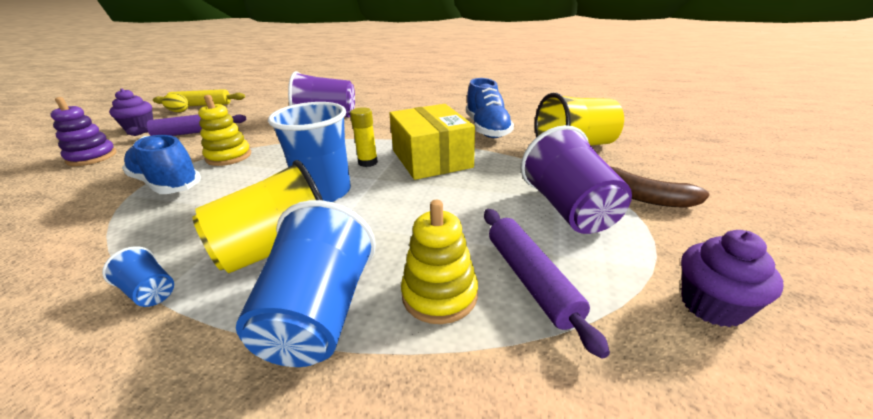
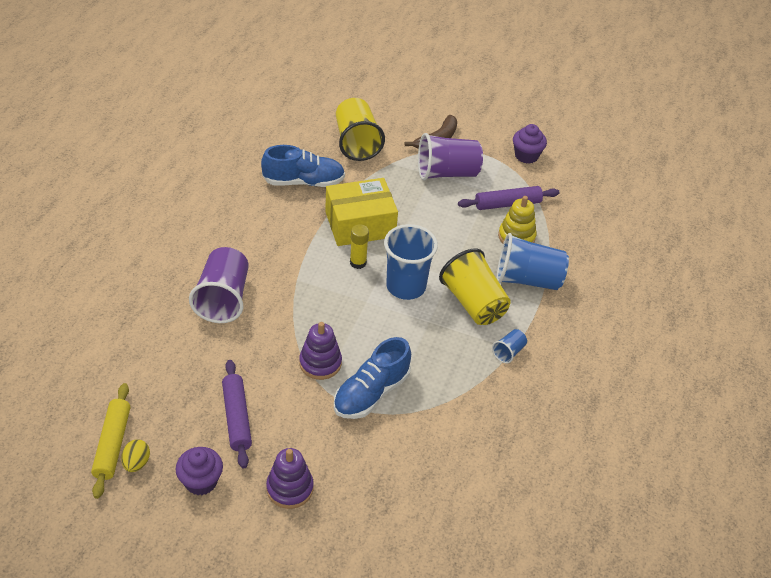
camera: 90 degrees left, 15 degrees up
(229, 156) = (320, 363): yellow stacking toy -> purple stacking toy

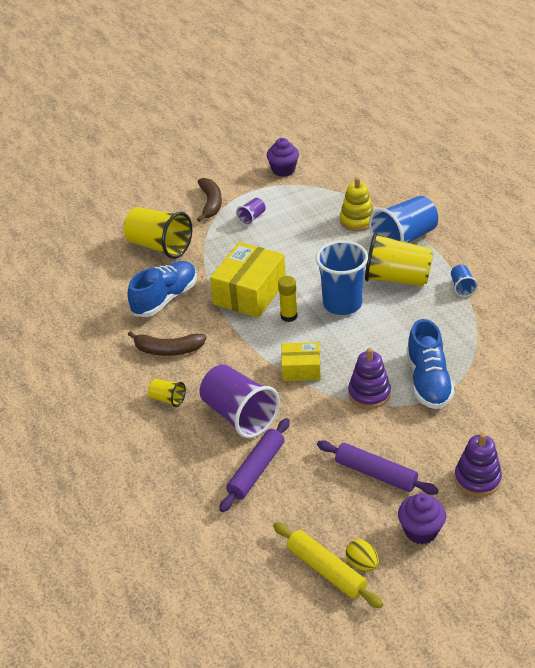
camera: 40 degrees left, 5 degrees down
(202, 249) = (167, 399): none -> yellow cup
(252, 217) = (168, 350): none -> brown banana
(306, 305) = (301, 369): none -> yellow box
(447, 173) = (252, 218): purple cup -> purple cup, size x0.47
(507, 204) = (320, 206): purple rolling pin -> purple rolling pin (256, 470)

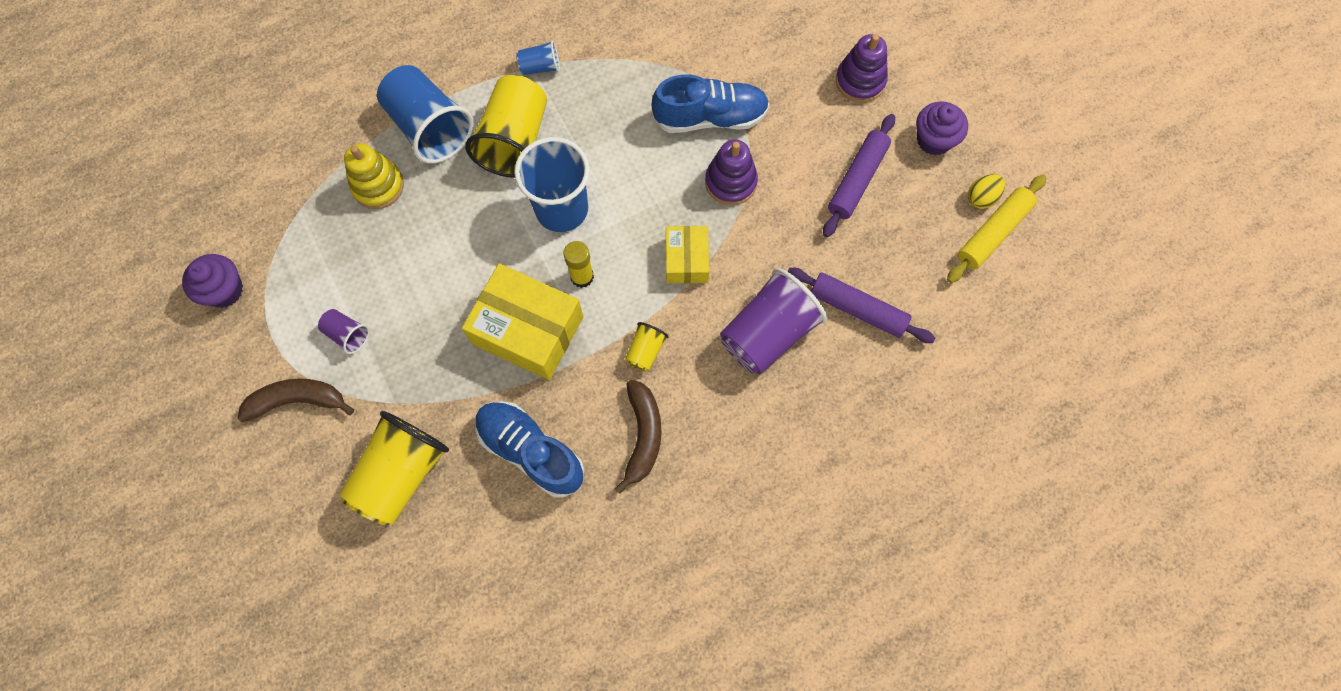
camera: 95 degrees left, 30 degrees up
(167, 399) = (739, 427): yellow cup -> yellow cup (645, 351)

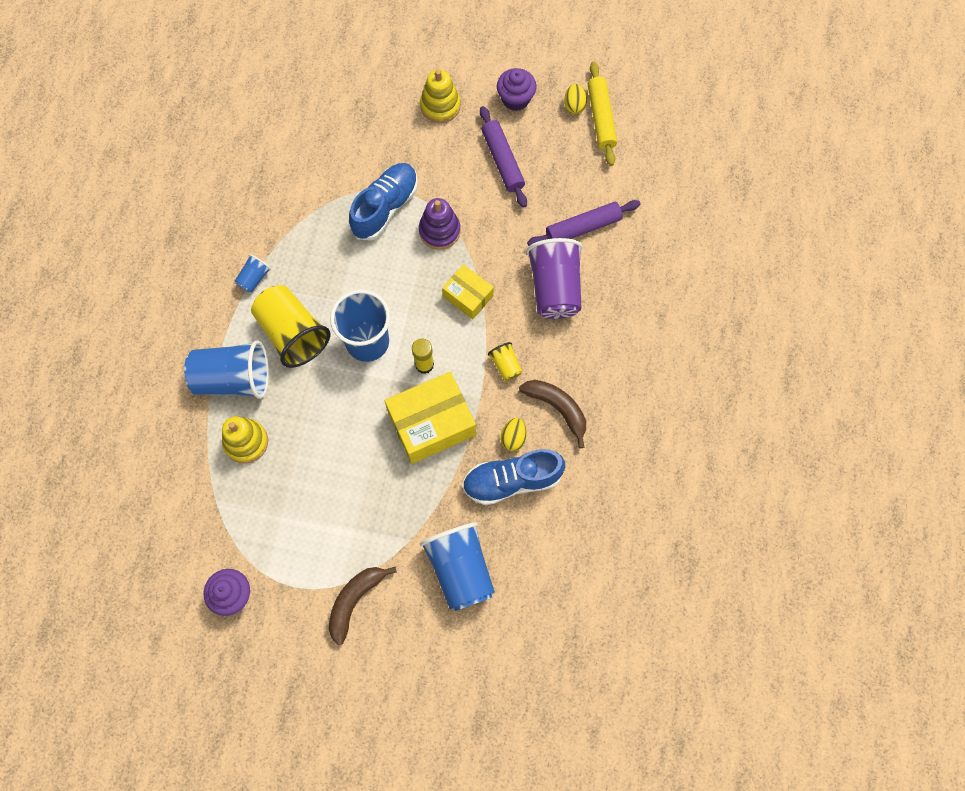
camera: 50 degrees left, 0 degrees up
(347, 334) = (336, 536): purple cup -> none
(401, 473) = (460, 569): yellow cup -> blue cup
(576, 417) = (513, 438): none -> yellow egg
(860, 81) = (440, 106): purple stacking toy -> yellow stacking toy

